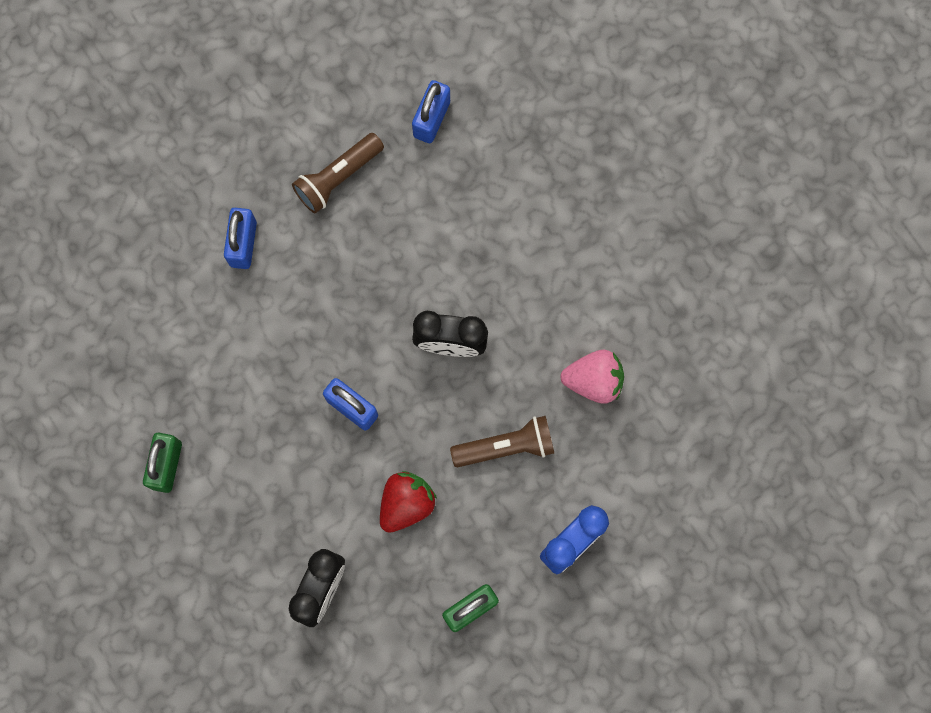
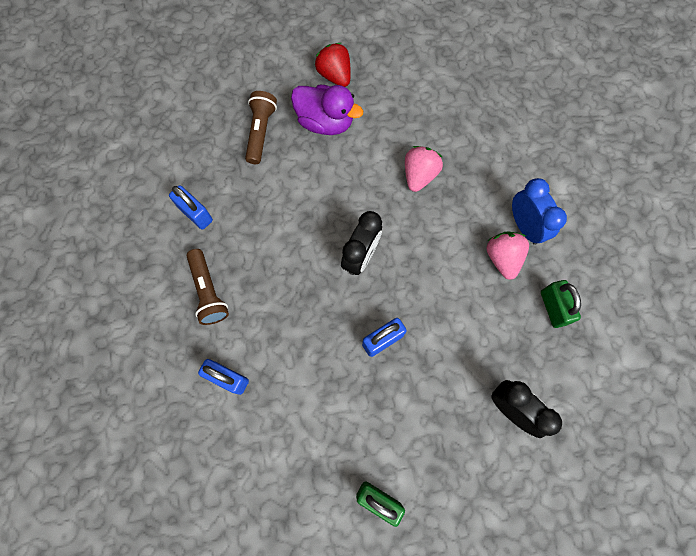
camera: 70 degrees left, 5 degrees down
(406, 503) = (465, 326): red strawberry -> red strawberry (335, 75)
(506, 446) = (446, 245): brown flashlight -> brown flashlight (261, 132)
(514, 525) = (502, 258): none -> pink strawberry
(625, 229) = (325, 122): none -> purple duck

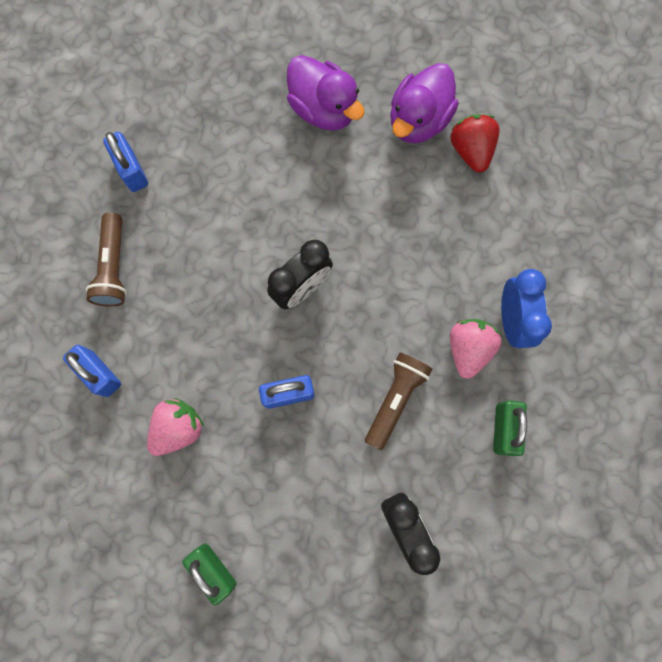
camera: 20 degrees right, 5 degrees up
(261, 132) = (242, 96): brown flashlight -> brown flashlight (395, 399)
(335, 75) = (358, 54): red strawberry -> red strawberry (471, 150)
(398, 108) = (418, 120): none -> purple duck
(419, 175) = (410, 213): pink strawberry -> pink strawberry (178, 428)

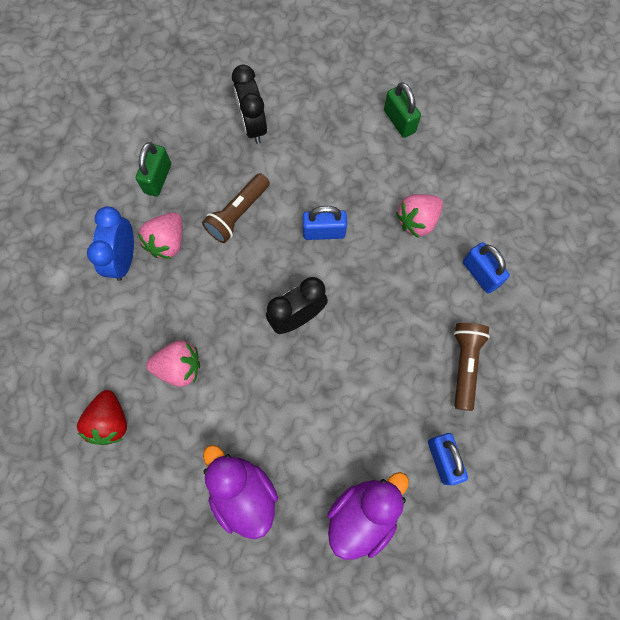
camera: 170 degrees left, 5 degrees down
(416, 213) = (179, 367): none -> pink strawberry
(418, 120) = (151, 463): purple duck -> purple duck (363, 515)

